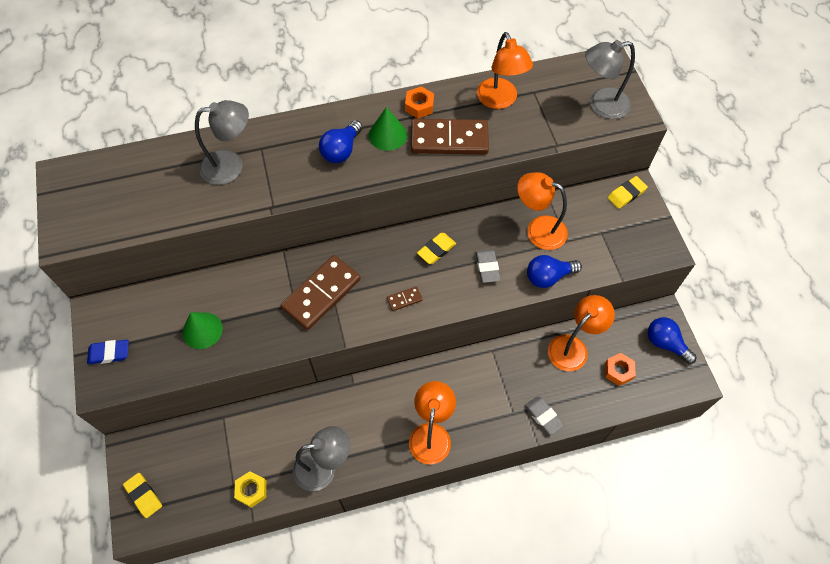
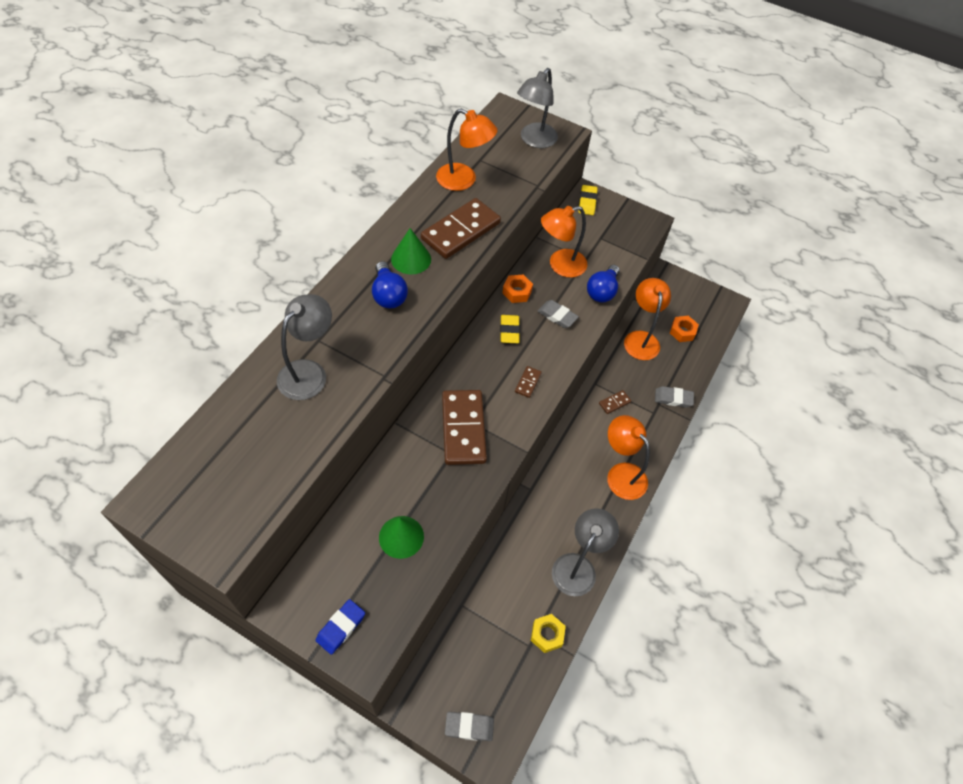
camera: 50 degrees left, 5 degrees down
(143, 496) = (469, 727): yellow eraser -> grey eraser
(419, 106) = (409, 222): orange nut -> orange nut (517, 292)
(490, 378) = (614, 403): none -> brown domino
(665, 343) = (688, 292): blue light bulb -> none

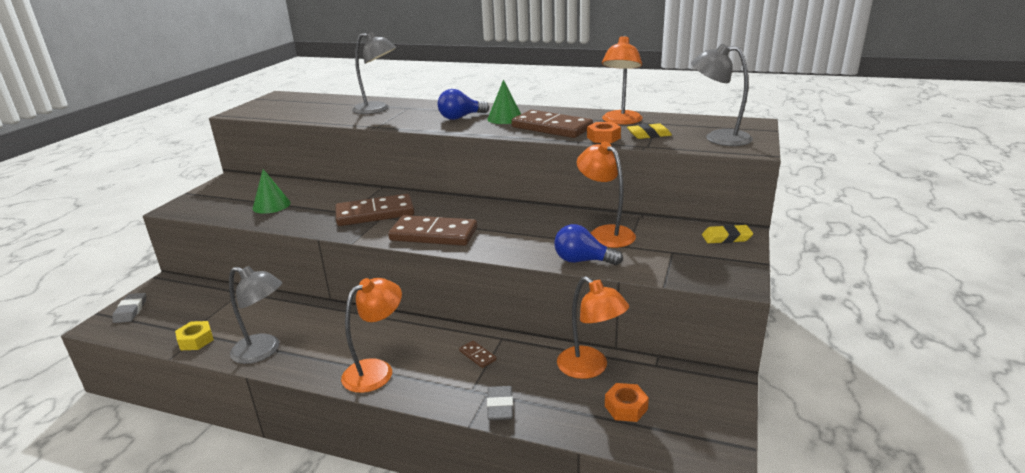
camera: 85 degrees right, 30 degrees down
(341, 627) = (204, 197): blue eraser -> none
(509, 331) = (496, 219): yellow eraser -> yellow eraser (648, 135)
(517, 292) = (550, 216): orange nut -> orange nut (603, 138)
(528, 383) = (433, 234): brown domino -> brown domino, size x2.34
(557, 316) = (529, 239): grey eraser -> none
(641, 339) = (590, 368): orange lamp -> orange lamp turned 60 degrees clockwise

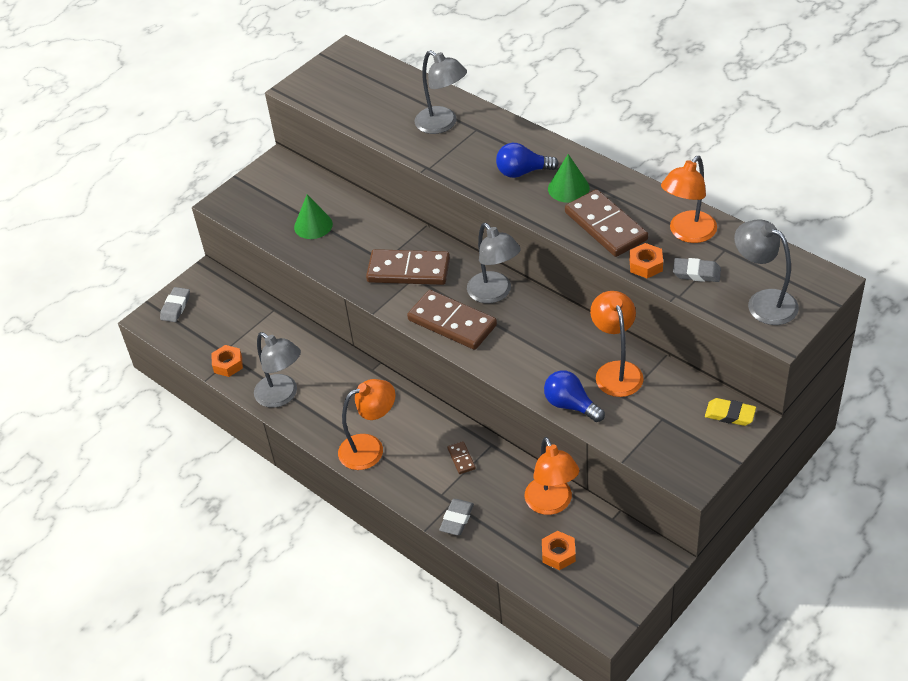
camera: 25 degrees right, 20 degrees up
(196, 340) = (228, 364): yellow nut -> orange nut
(463, 212) = (494, 293): none -> grey lamp
(648, 135) = (696, 273): yellow eraser -> grey eraser

